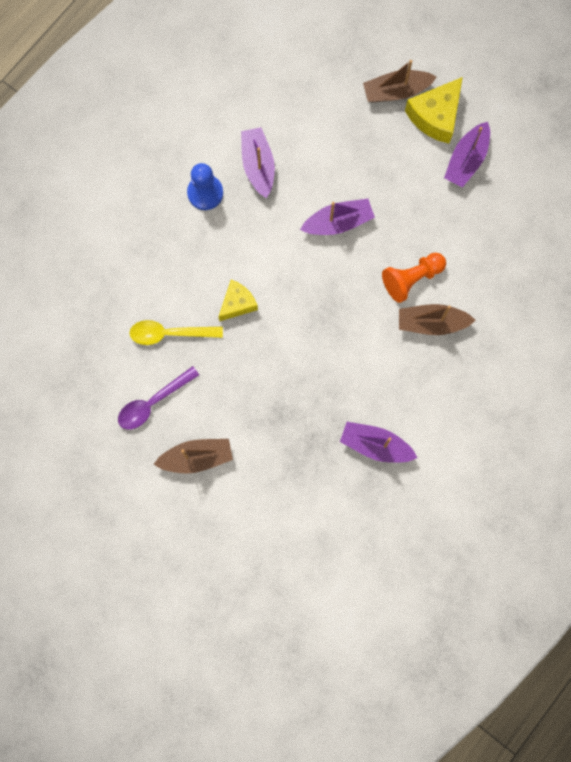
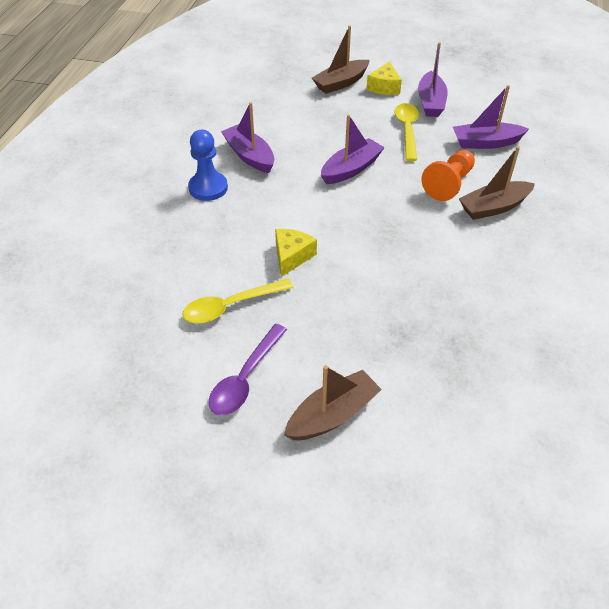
camera: 25 degrees left, 30 degrees down
(375, 445) = (525, 321): purple boat -> purple boat (486, 143)
(418, 192) = (407, 130): none -> yellow spoon
(435, 116) = (384, 87): yellow cheese -> yellow cheese, size x0.65

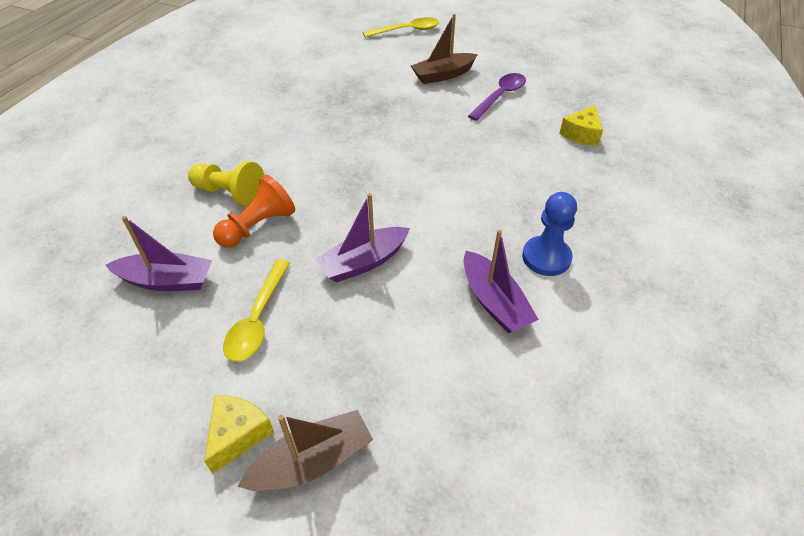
camera: 170 degrees left, 0 degrees up
(231, 306) = (512, 138): yellow spoon -> yellow spoon (407, 31)
(292, 256) = (455, 170): yellow cheese -> yellow cheese (581, 134)
(430, 102) = (184, 378): purple boat -> none
(494, 207) = (230, 194): brown boat -> yellow pawn

